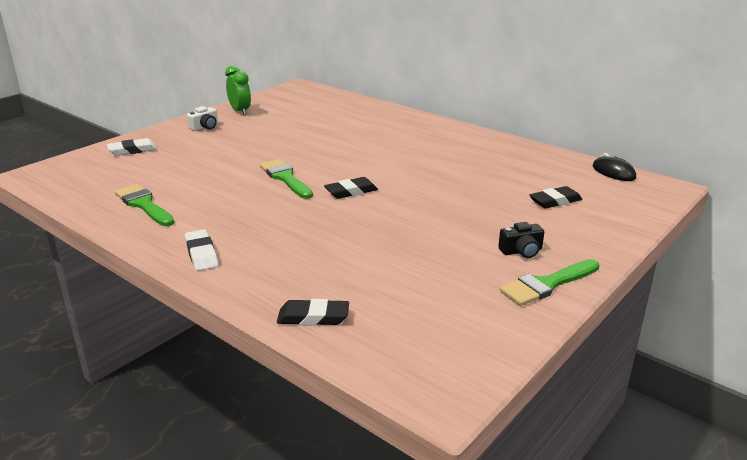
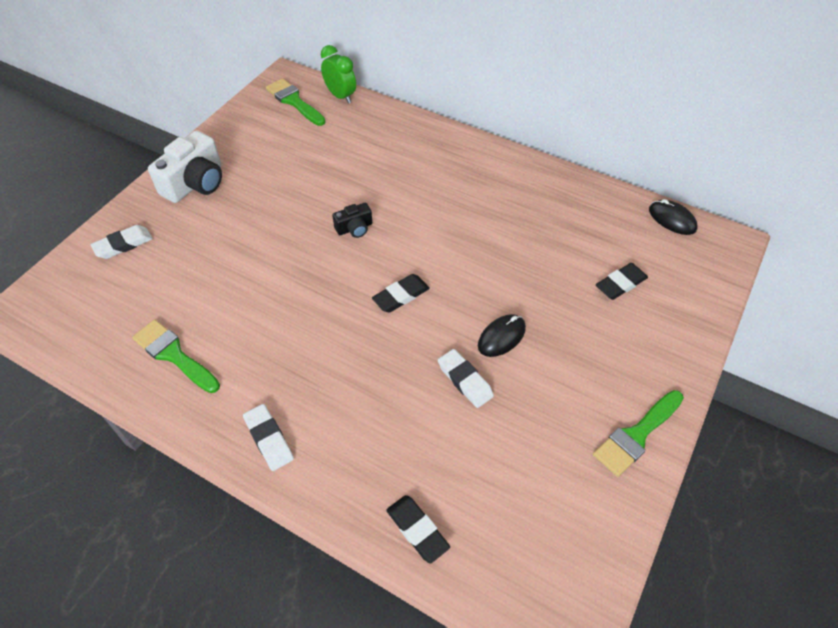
camera: 10 degrees left, 25 degrees up
(205, 127) = (195, 183): white camera -> white camera, size x1.92
(240, 111) = (228, 143): green clock -> green clock (340, 96)
(285, 178) = (320, 278): green brush -> green brush (294, 101)
(313, 317) = (417, 530): black eraser -> black eraser turned 60 degrees clockwise
(391, 239) = (465, 380): none -> white eraser
(433, 220) = (501, 337): none -> black mouse
(521, 251) = (602, 381): black camera -> black camera (354, 228)

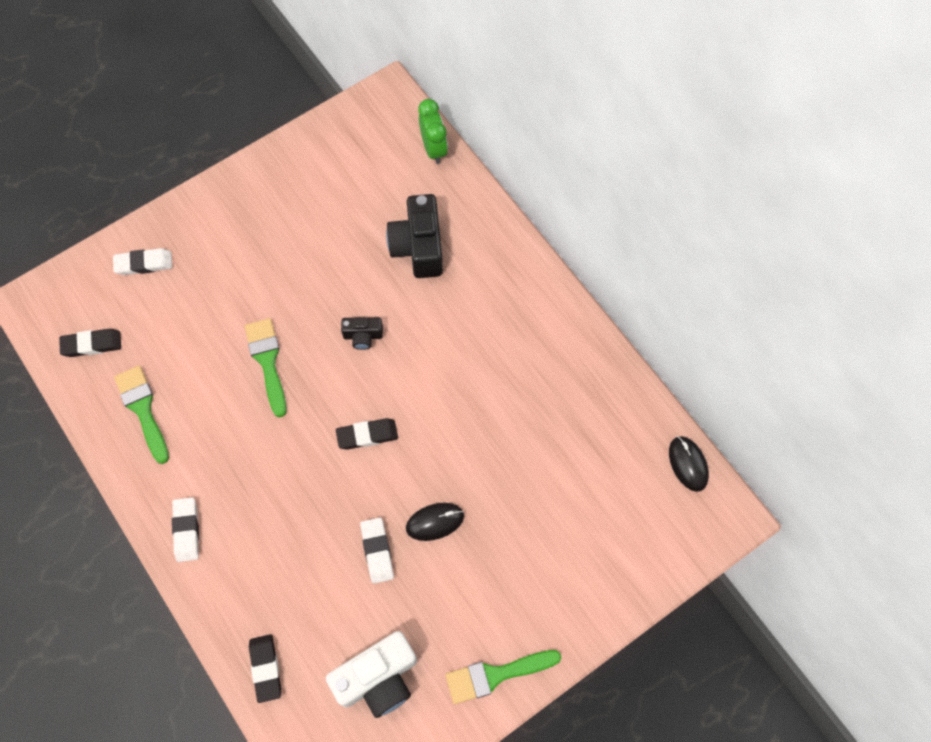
camera: 25 degrees right, 15 degrees up
(195, 183) = (237, 212): white camera -> white camera (378, 678)
(294, 101) = (381, 137): green brush -> green brush (267, 361)
(365, 156) = (418, 246): none -> black camera
(620, 284) = (583, 516): black eraser -> black eraser (92, 344)

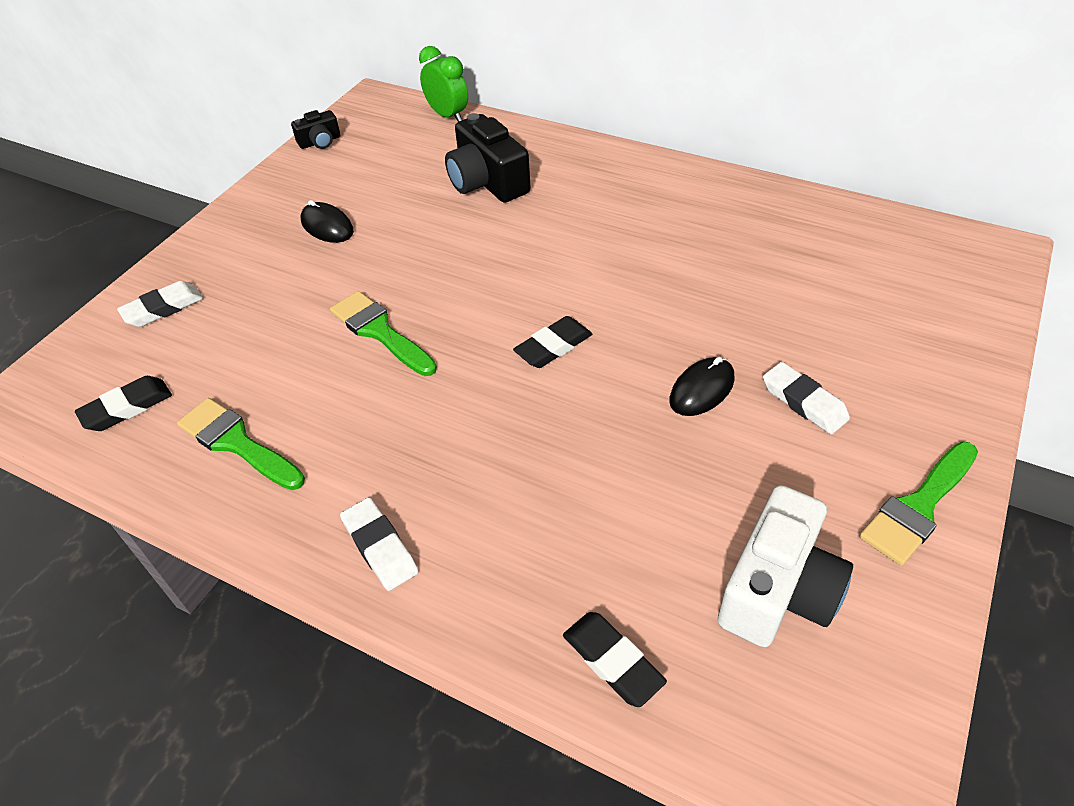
camera: 25 degrees left, 20 degrees down
(363, 336) = (480, 267): black camera -> black camera (320, 142)
(377, 551) = (657, 449): white eraser -> white eraser (804, 402)
(688, 464) = (914, 229): black mouse -> black mouse (327, 226)

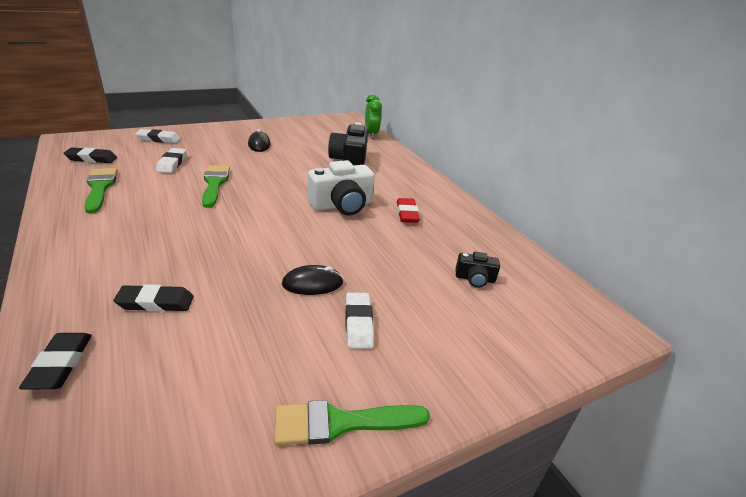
camera: 30 degrees right, 15 degrees down
(320, 142) = (304, 121): black camera -> black camera (475, 279)
(380, 547) = (73, 250): white eraser -> white eraser (172, 163)
(553, 347) = (273, 227): black eraser -> black eraser (156, 303)
(665, 227) = (407, 213): none -> red eraser
(778, 589) = (189, 399): white camera -> white camera (342, 205)

